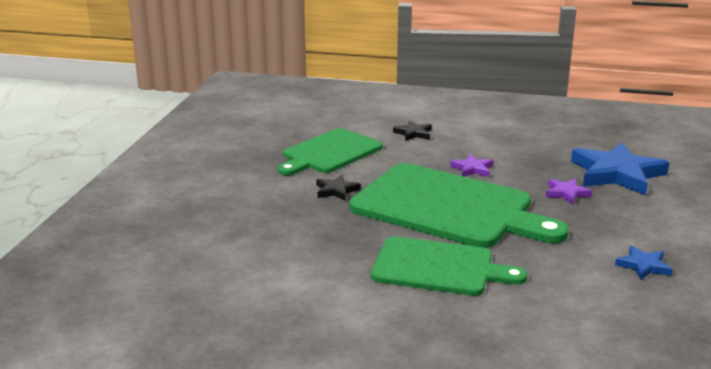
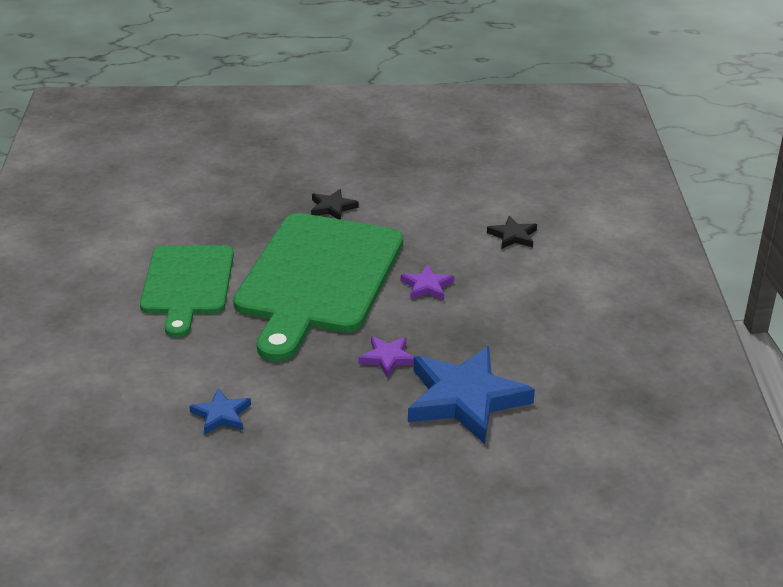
camera: 75 degrees right, 10 degrees up
(329, 153) = (426, 190): green cutting board -> none

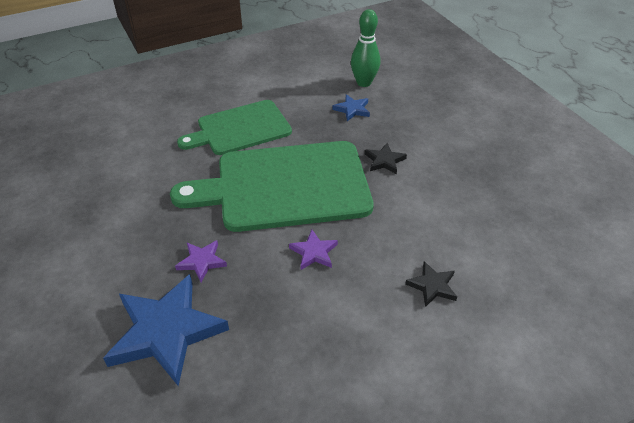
camera: 65 degrees right, 10 degrees up
(186, 178) = (364, 83): none -> green bowling pin
(221, 415) = (100, 197): blue star -> blue star (352, 109)

